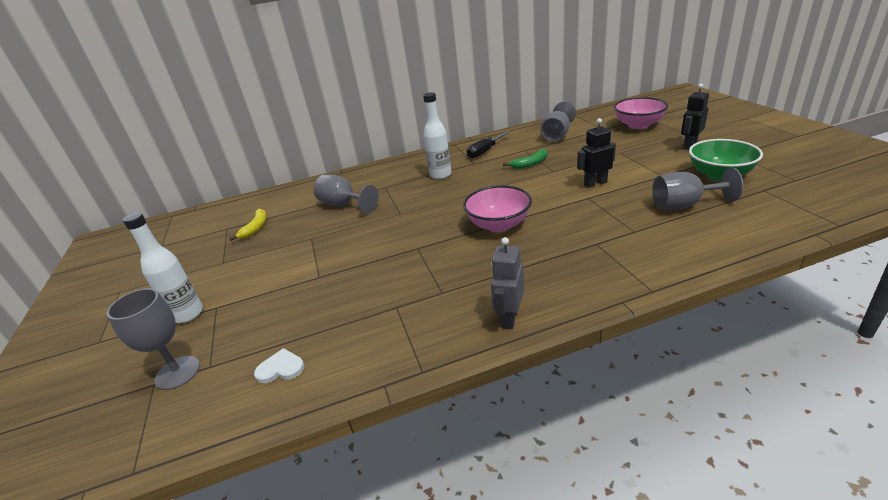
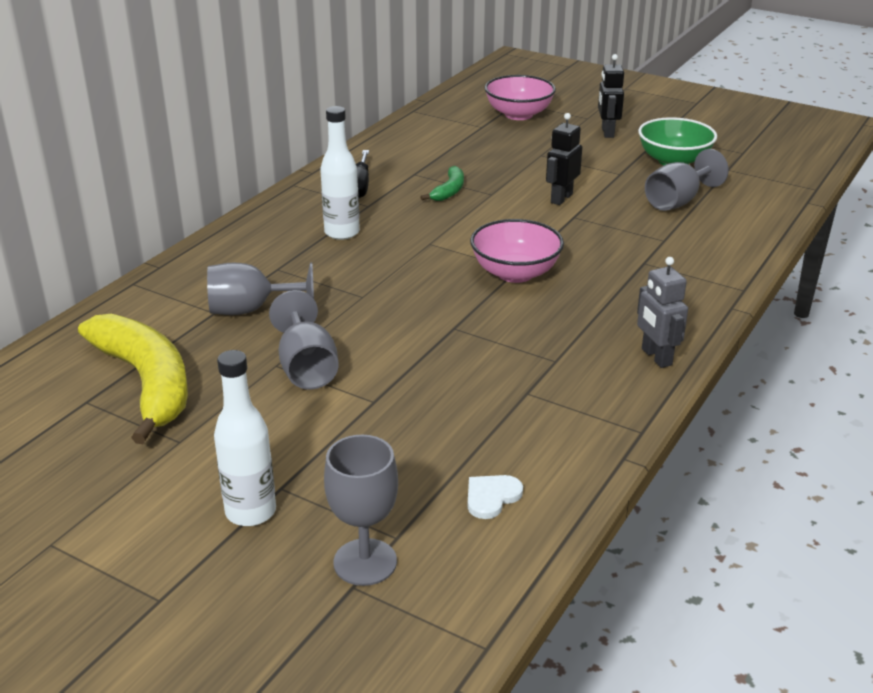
camera: 45 degrees left, 0 degrees up
(255, 228) = (146, 383): yellow banana -> yellow banana, size x2.16
(557, 135) = (431, 145): grey goblet -> grey goblet (306, 368)

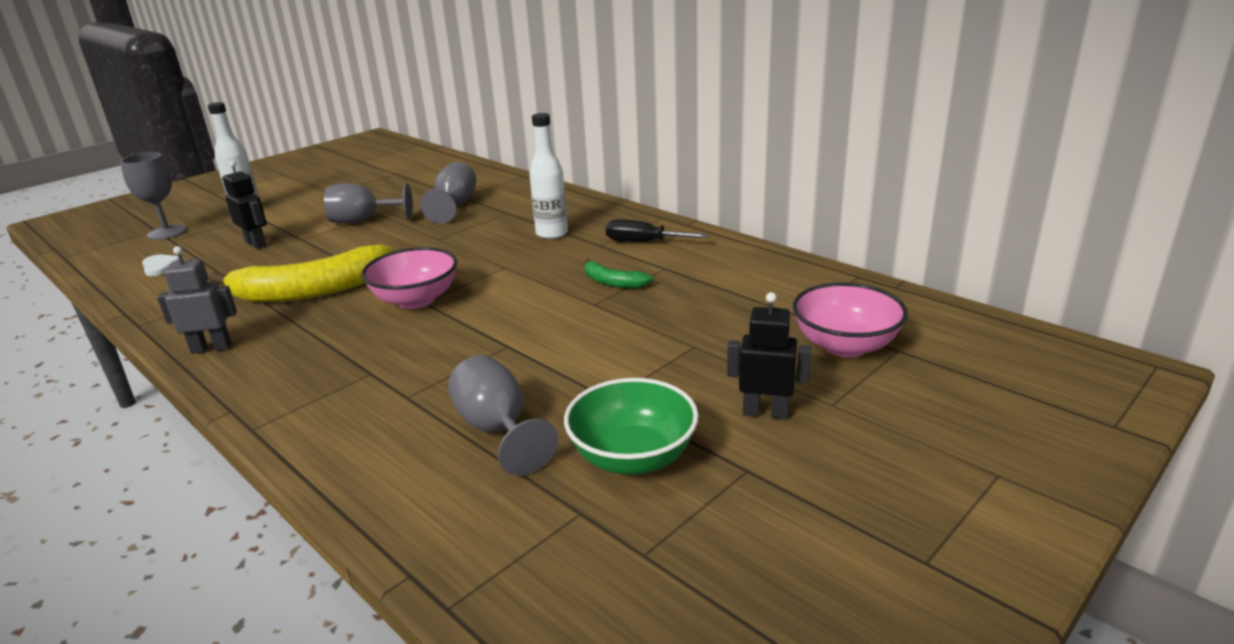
camera: 105 degrees right, 5 degrees down
(146, 383) = (397, 184): yellow banana -> yellow banana (311, 291)
(561, 198) = (558, 343): black robot -> black robot (256, 244)

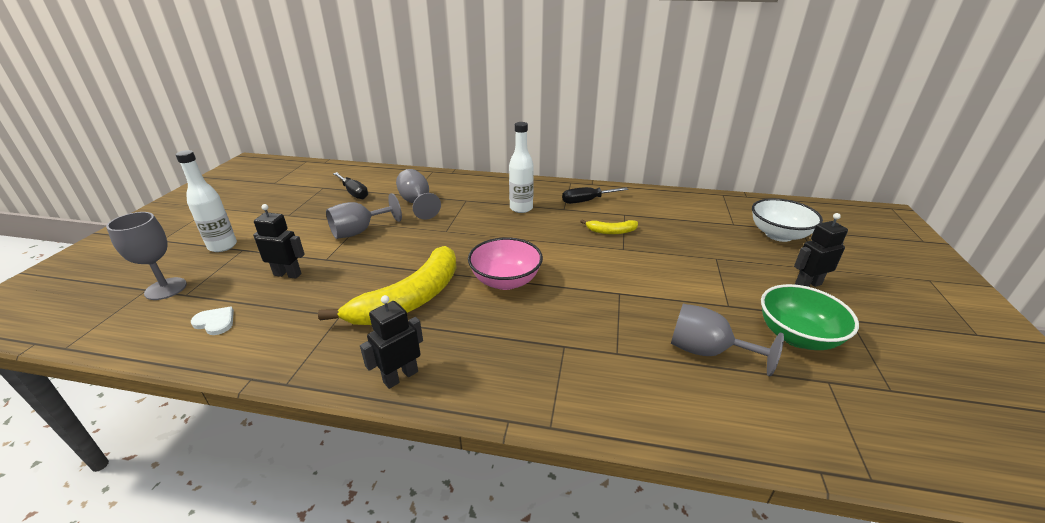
camera: 35 degrees left, 5 degrees up
(211, 348) = (400, 376): grey robot -> black robot
(413, 183) = (354, 193): none -> black screwdriver
(612, 282) = (611, 231): green banana -> yellow banana
(845, 346) = (778, 235): pink bowl -> white bowl

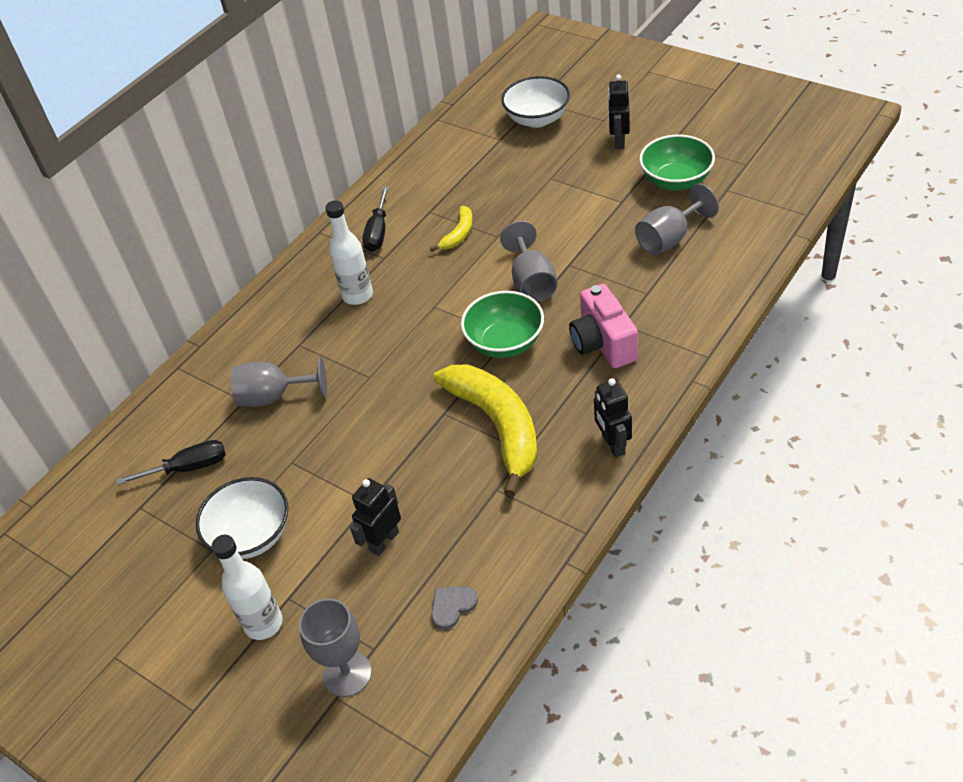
camera: 60 degrees left, 15 degrees up
(215, 322) = (452, 606): white heart -> grey heart
(298, 224) = (251, 535): none -> white bowl
(359, 231) = (316, 465): grey goblet -> grey goblet (532, 282)
(505, 281) = (505, 343): pink bowl -> green bowl
(531, 338) = (603, 343): none -> pink camera

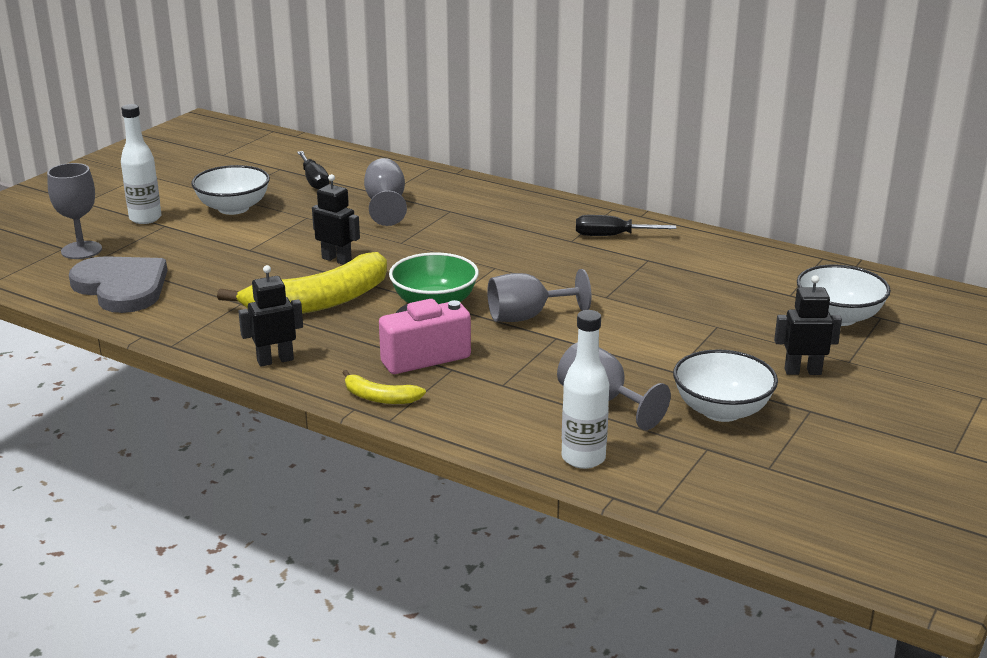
camera: 80 degrees right, 20 degrees down
(357, 295) = (514, 231): white bottle -> white bottle (583, 458)
(384, 541) = (204, 257): black robot -> black robot (337, 260)
(452, 606) = (122, 287): grey heart -> grey heart, size x2.40
(458, 234) = (609, 276): yellow banana -> yellow banana (379, 397)
(676, 181) = (721, 410): green bowl -> white bowl

